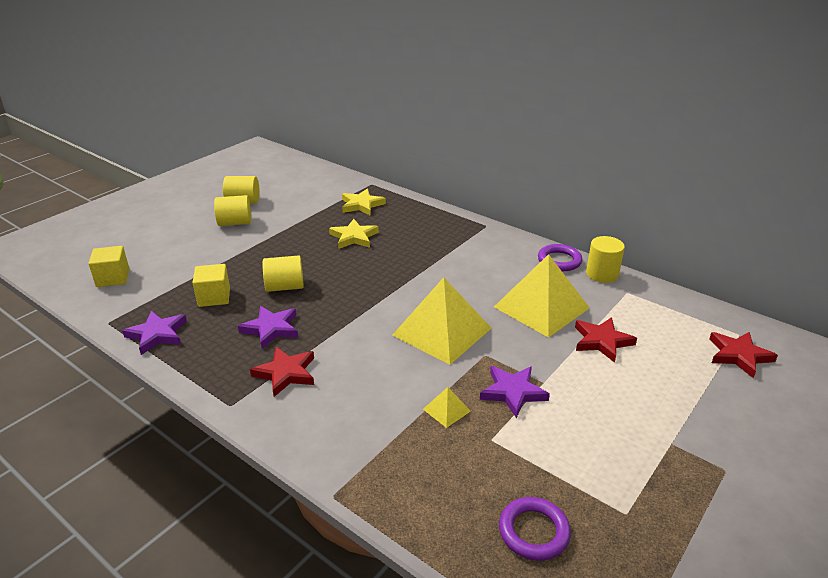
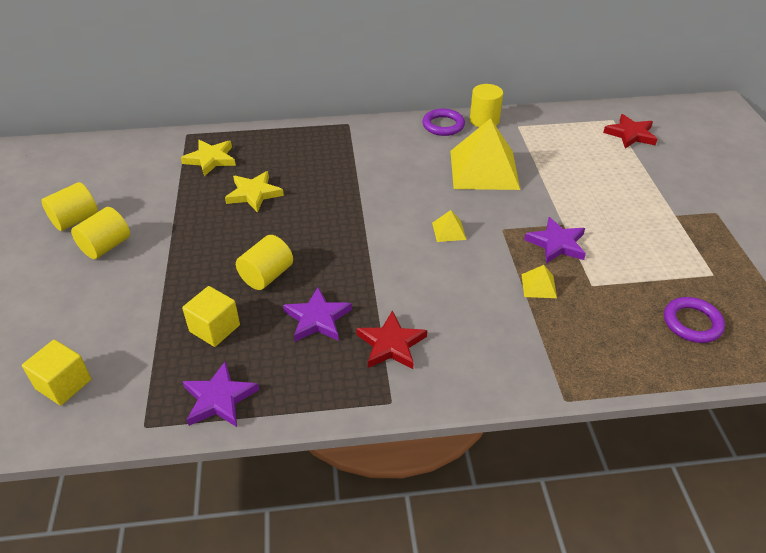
camera: 45 degrees left, 10 degrees up
(442, 331) = (449, 231): yellow pyramid -> yellow pyramid, size x0.42
(602, 341) = (553, 172): red star -> none

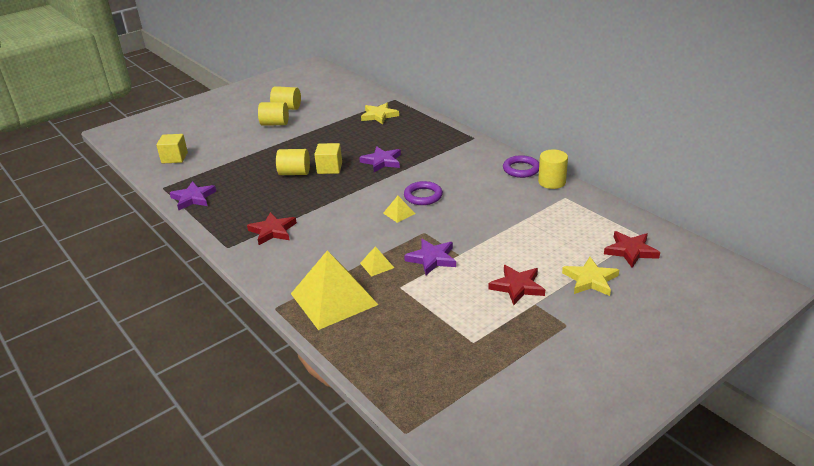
camera: 60 degrees right, 10 degrees down
(214, 328) = (241, 176): yellow cube -> yellow cube (329, 168)
(254, 194) = (362, 140): yellow star -> yellow star (590, 280)
(317, 319) = (273, 201): purple star -> purple star (382, 161)
(484, 169) = (486, 203): yellow pyramid -> yellow pyramid (334, 299)
(642, 213) = (517, 286): none -> red star
(692, 323) = (401, 344): purple ring -> purple ring (423, 196)

